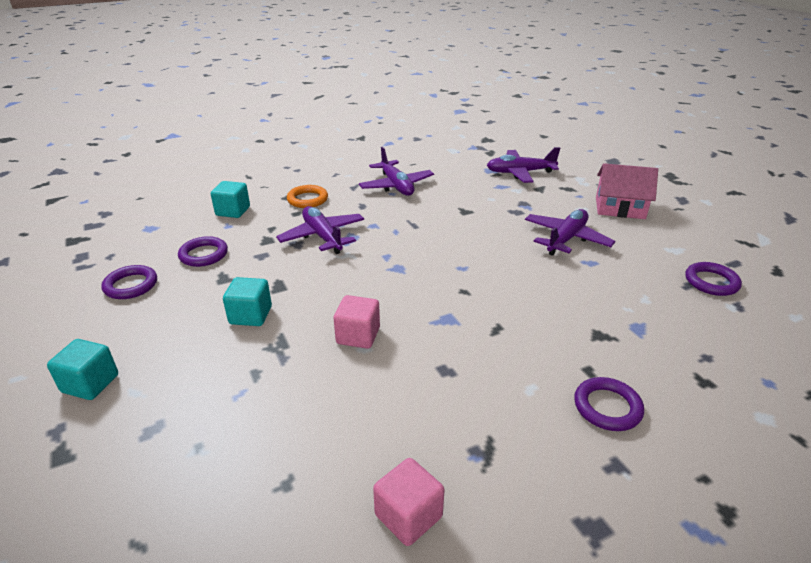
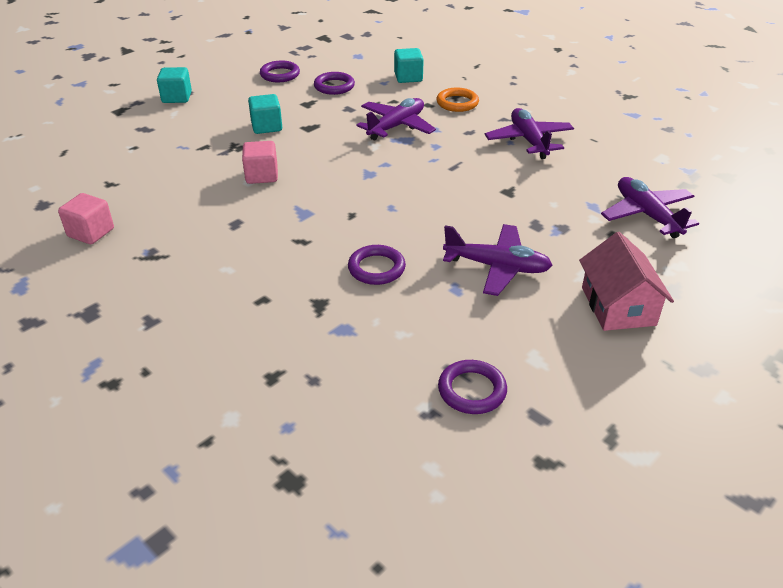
camera: 70 degrees right, 5 degrees up
(396, 186) = (529, 140): purple plane -> purple plane turned 120 degrees clockwise
(607, 407) = (216, 313): purple ring -> purple ring (376, 268)

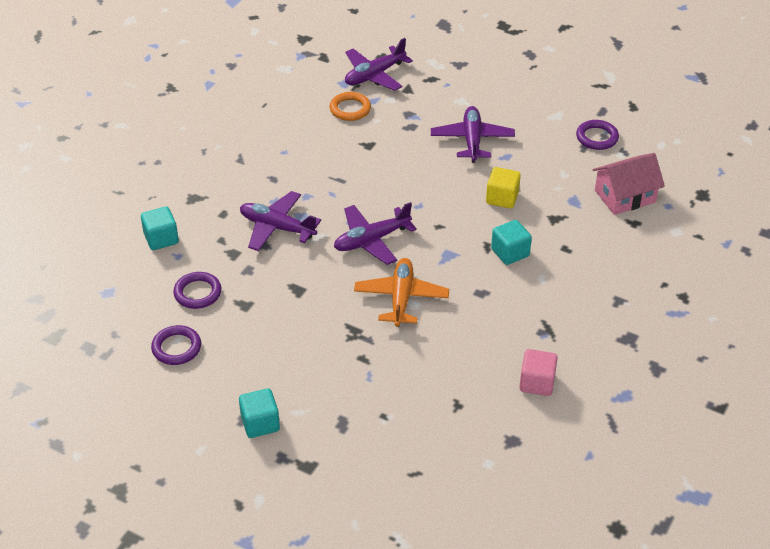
camera: 105 degrees left, 5 degrees up
(262, 176) = (401, 298): pink cube -> orange plane
(266, 127) = (307, 322): turquoise cube -> turquoise cube (510, 253)
(376, 268) = (502, 198): purple ring -> yellow cube
(457, 103) = (215, 194): orange ring -> orange ring (350, 109)
(529, 140) = (278, 141): purple plane -> purple plane (371, 240)
(618, 306) = (488, 86): pink house -> pink house (625, 196)

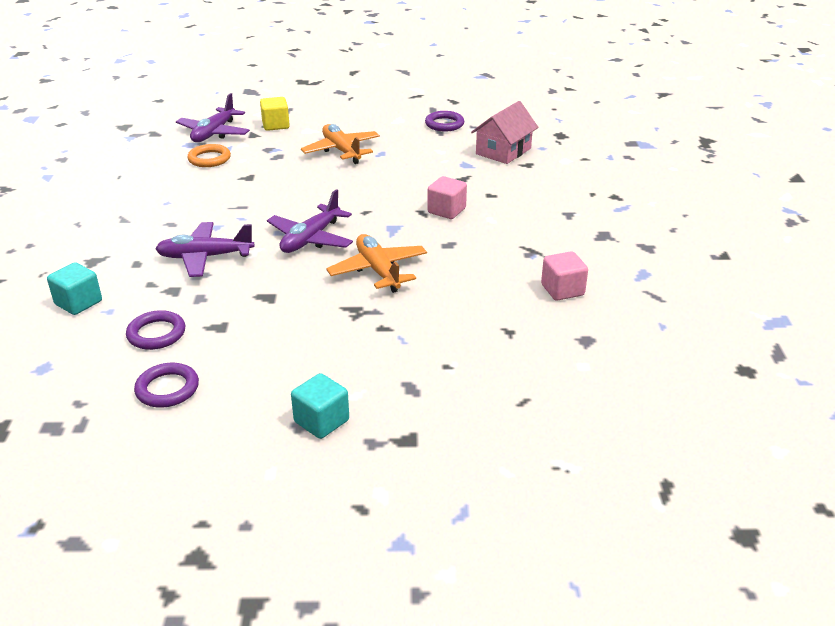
camera: 30 degrees left, 10 degrees down
(472, 140) = (341, 151): purple plane -> orange plane
(502, 198) = (404, 179): yellow cube -> yellow cube (276, 125)
(510, 253) = (446, 211): turquoise cube -> pink cube

